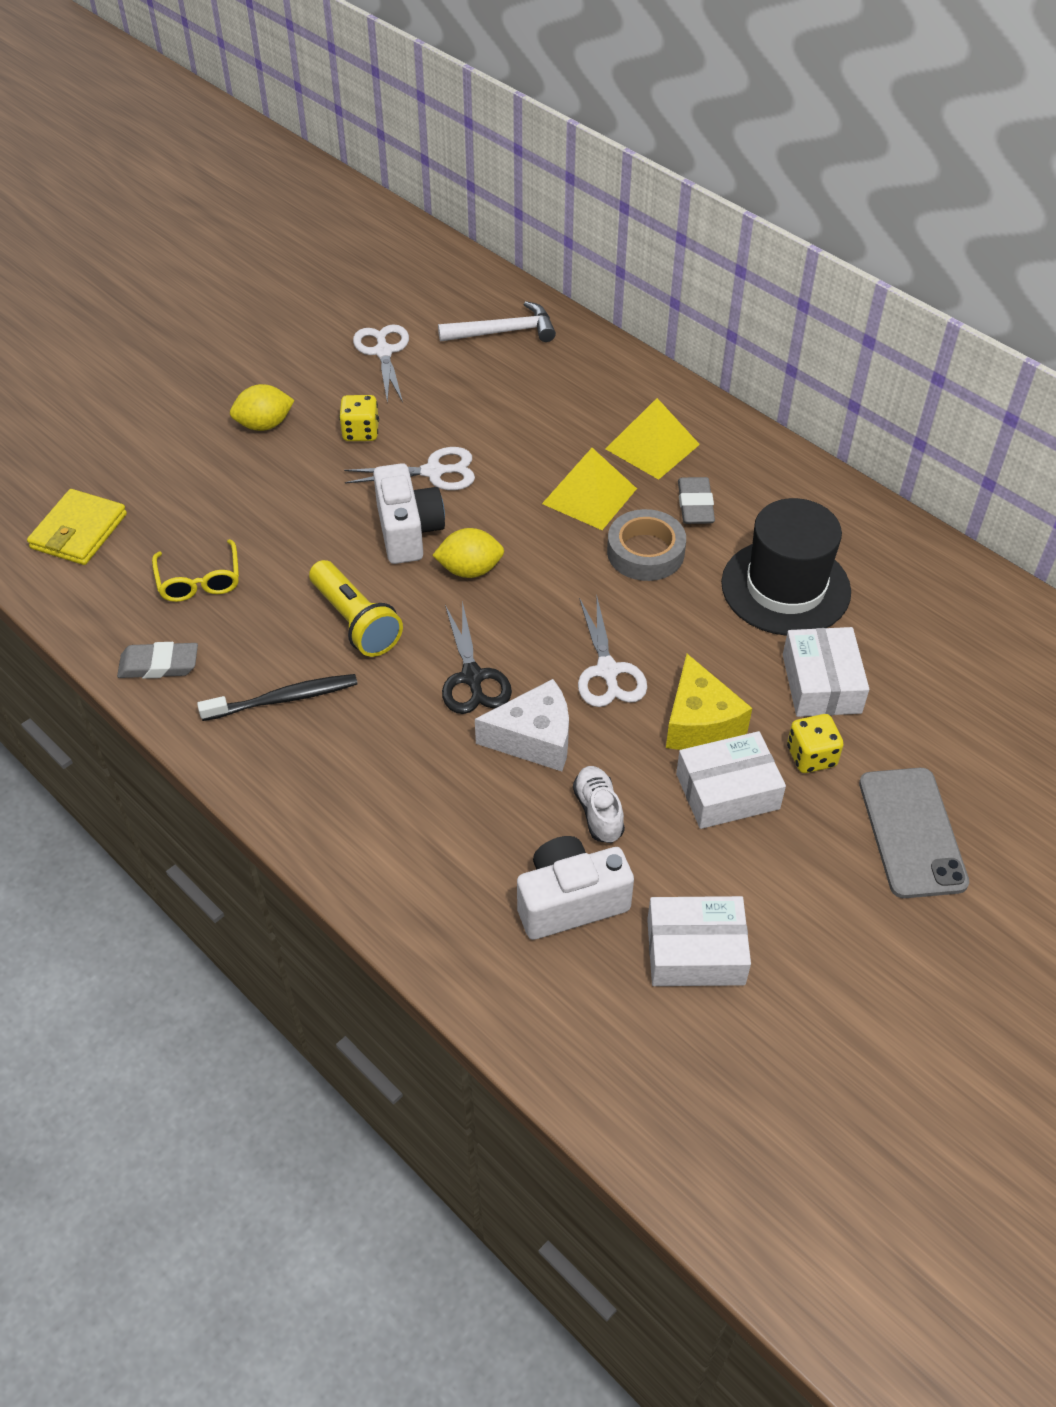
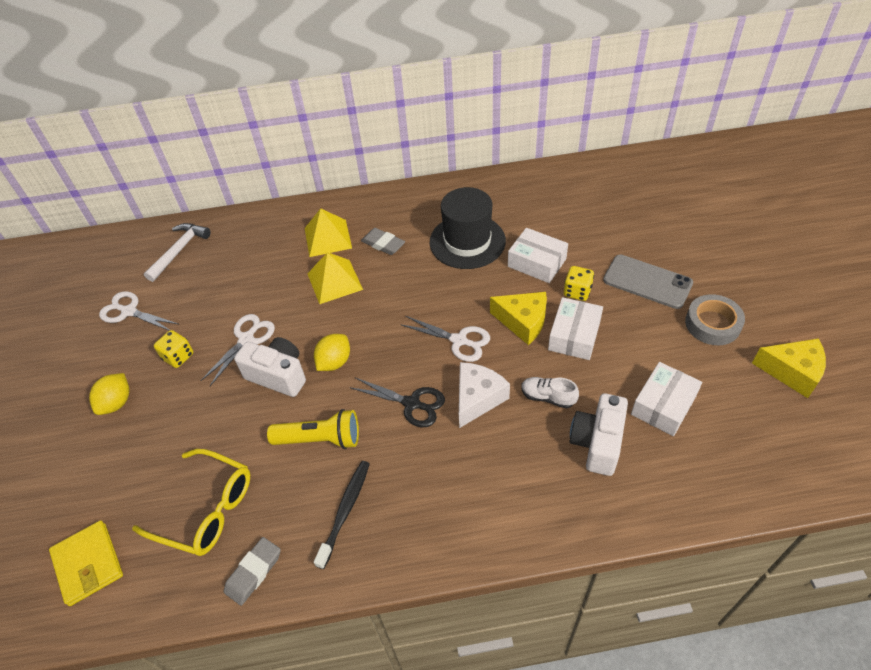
camera: 50 degrees left, 0 degrees up
(199, 581) = (207, 509): yellow glasses -> yellow glasses, size x1.55
(645, 552) = (395, 280): grey tape -> grey tape (712, 324)
(901, 1097) = (792, 372): none -> yellow cheese

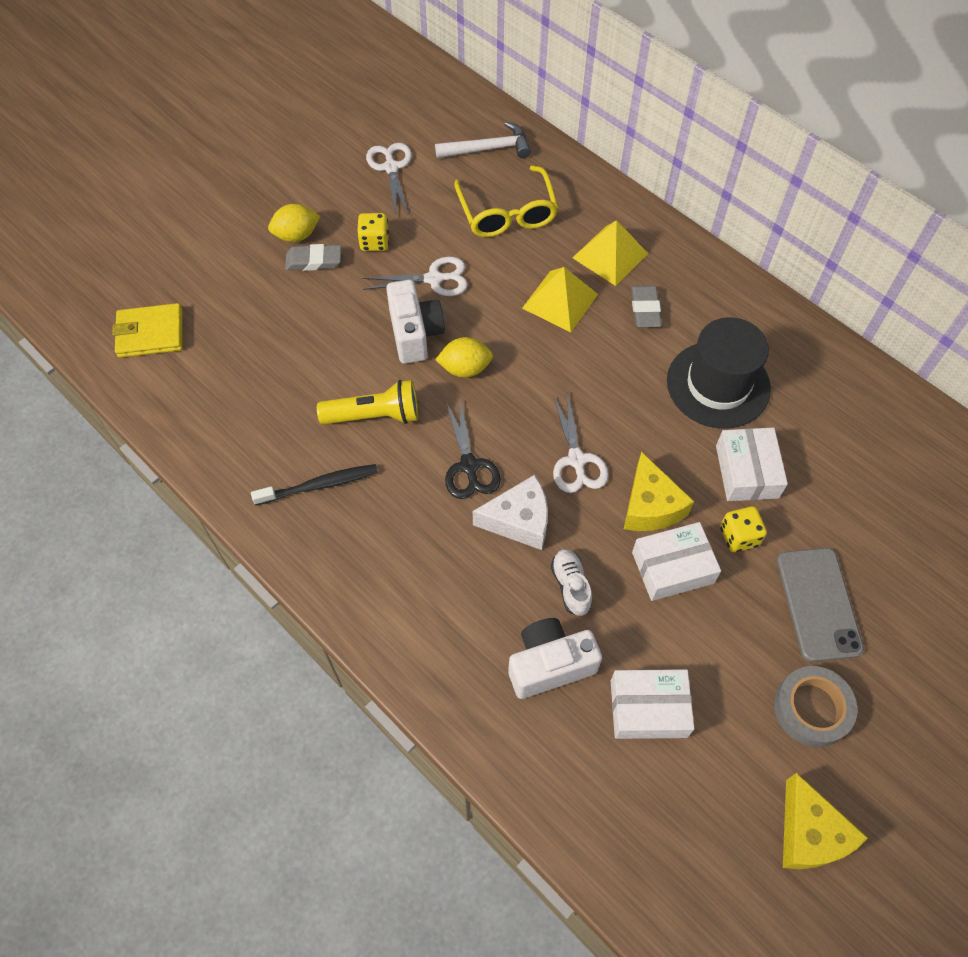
camera: 50 degrees right, 10 degrees up
(88, 564) = (150, 333): yellow wallet -> yellow wallet turned 60 degrees clockwise
(207, 509) = (249, 379): yellow glasses -> yellow glasses (507, 214)
(253, 572) = (219, 454): grey eraser -> grey eraser (314, 261)
(320, 439) = (375, 416): yellow flashlight -> yellow flashlight turned 60 degrees counterclockwise

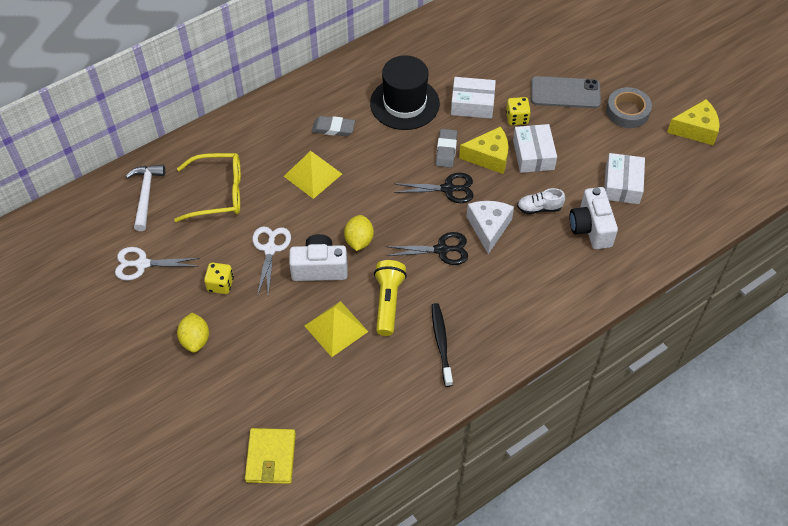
camera: 80 degrees left, 5 degrees down
(314, 261) = (227, 329): grey eraser -> grey eraser (446, 150)
(576, 460) = (448, 189): white scissors -> black scissors
(610, 255) = (279, 138): yellow pyramid -> yellow pyramid (336, 328)

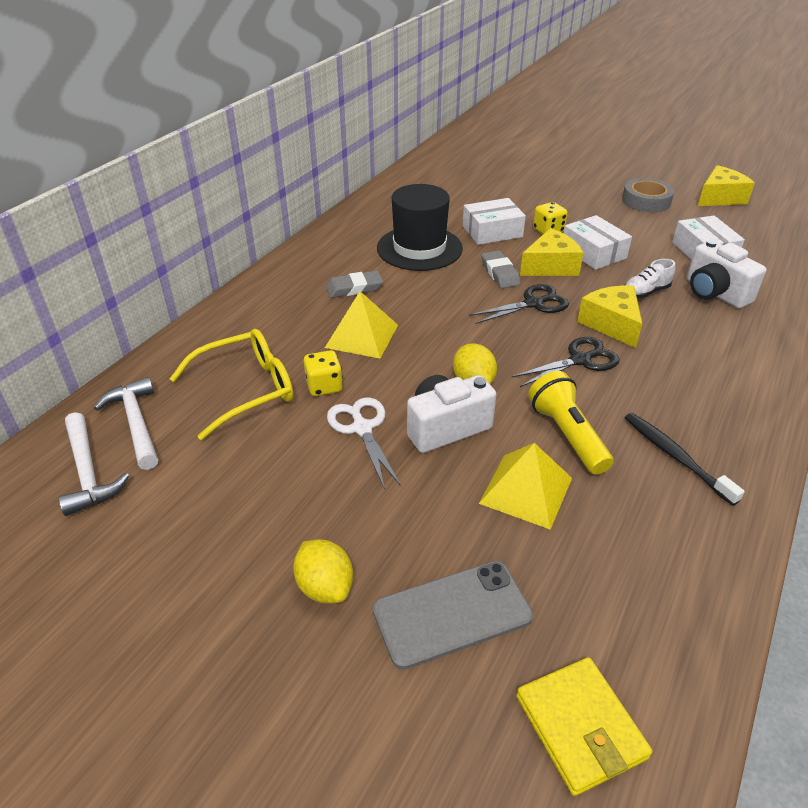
camera: 25 degrees left, 15 degrees down
(108, 220) = (88, 472): none -> white hammer
(142, 264) = (174, 511): white scissors -> none
(220, 284) = (317, 495): yellow dice -> yellow dice (324, 386)
(489, 228) = (611, 324): white cheese -> yellow cheese
(565, 93) = (575, 202): grey phone -> grey phone (452, 613)

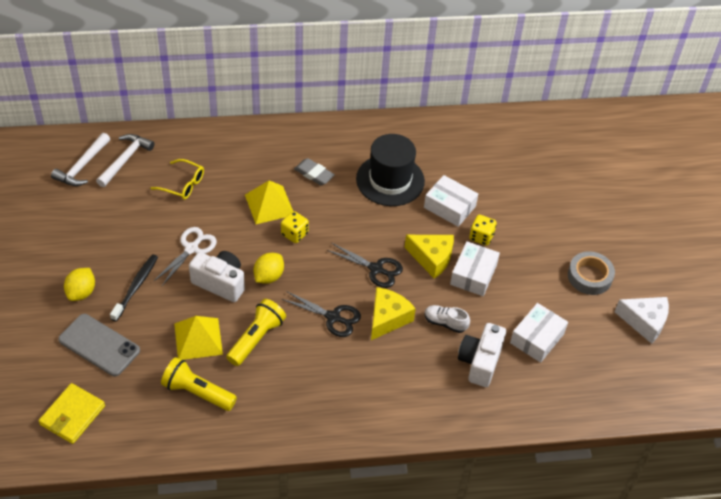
camera: 50 degrees right, 10 degrees up
(247, 389) = (183, 184): yellow glasses -> yellow glasses, size x0.65
(324, 386) = (211, 214): yellow dice -> yellow dice (294, 234)
(500, 273) = (397, 236): grey eraser -> none
(625, 534) = (197, 392): none -> yellow flashlight
(675, 457) = (276, 394): black toothbrush -> black toothbrush (136, 287)
(719, 198) = (644, 322): yellow cheese -> white cheese

